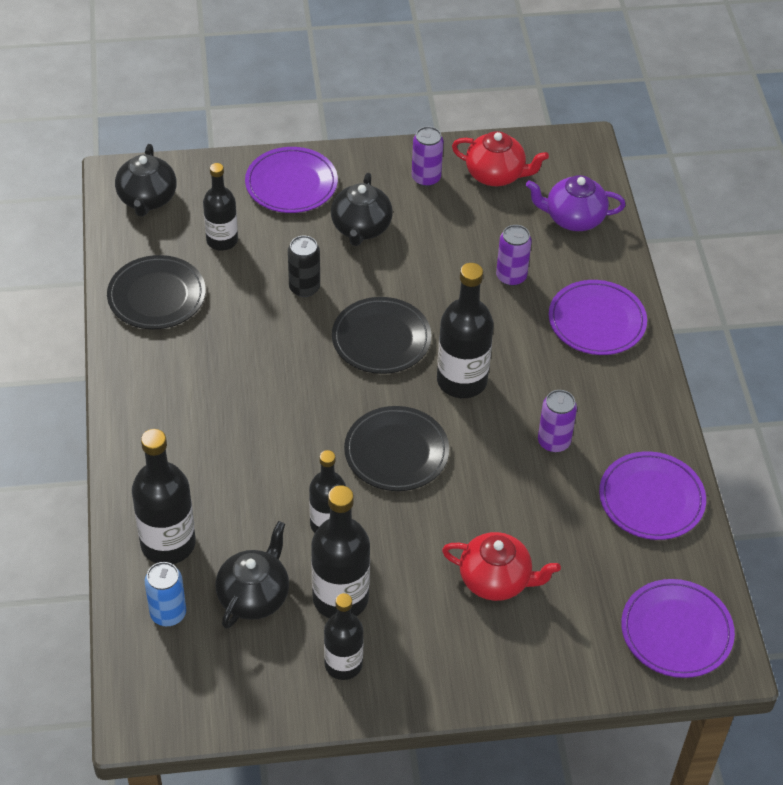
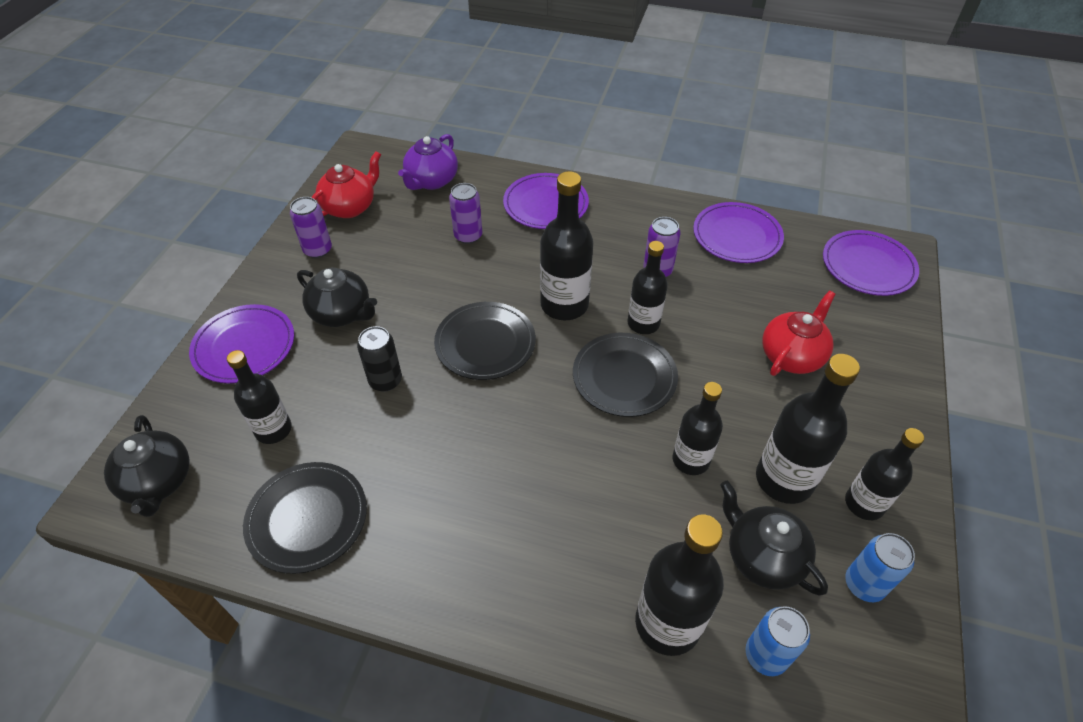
camera: 65 degrees left, 0 degrees up
(147, 199) = (158, 482): black teapot -> black teapot turned 45 degrees clockwise
(260, 673) = (864, 584): none -> blue can
(472, 449) = (643, 323): none -> black bottle

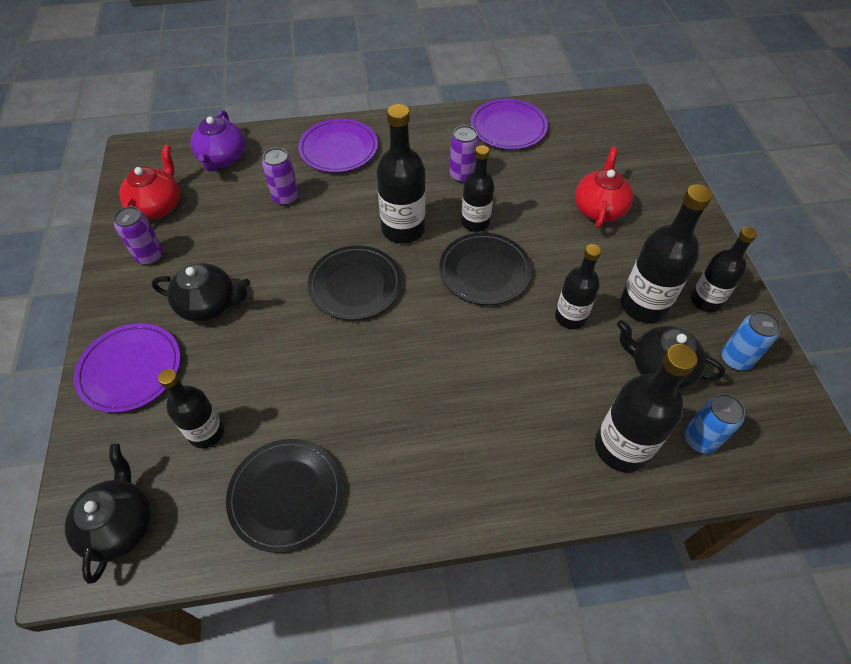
camera: 25 degrees left, 5 degrees up
(158, 482) = (121, 525): black teapot -> black teapot turned 135 degrees counterclockwise
(385, 380) = (285, 349): black can -> none
(868, 266) = (615, 121): purple plate -> none

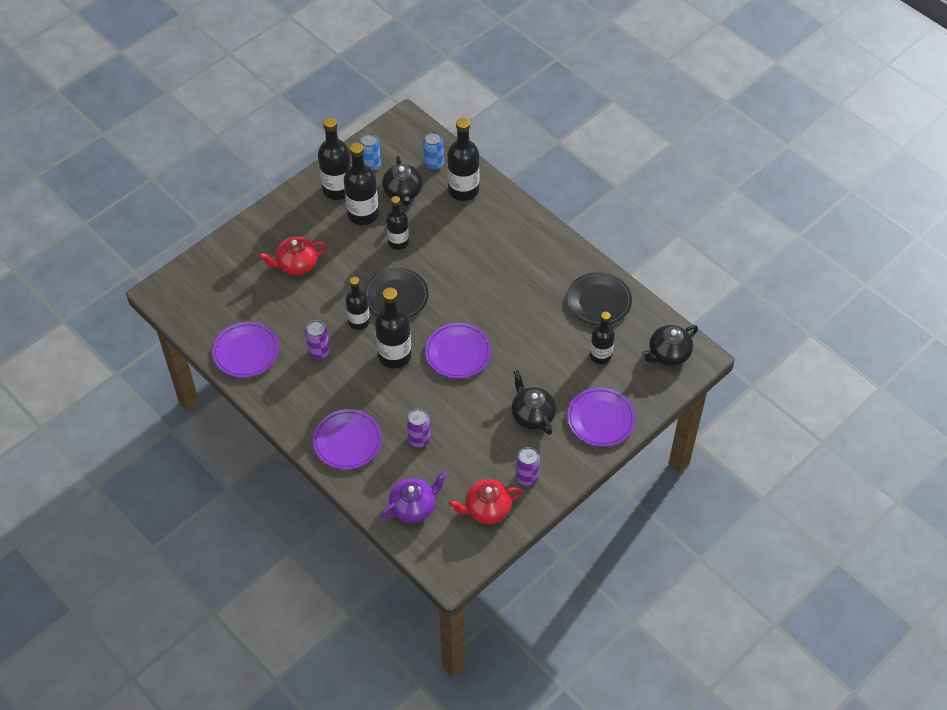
camera: 125 degrees left, 0 degrees up
(355, 285) = (458, 352): black plate -> purple plate
(705, 301) = (337, 189): black bottle -> black bottle, size x1.51

